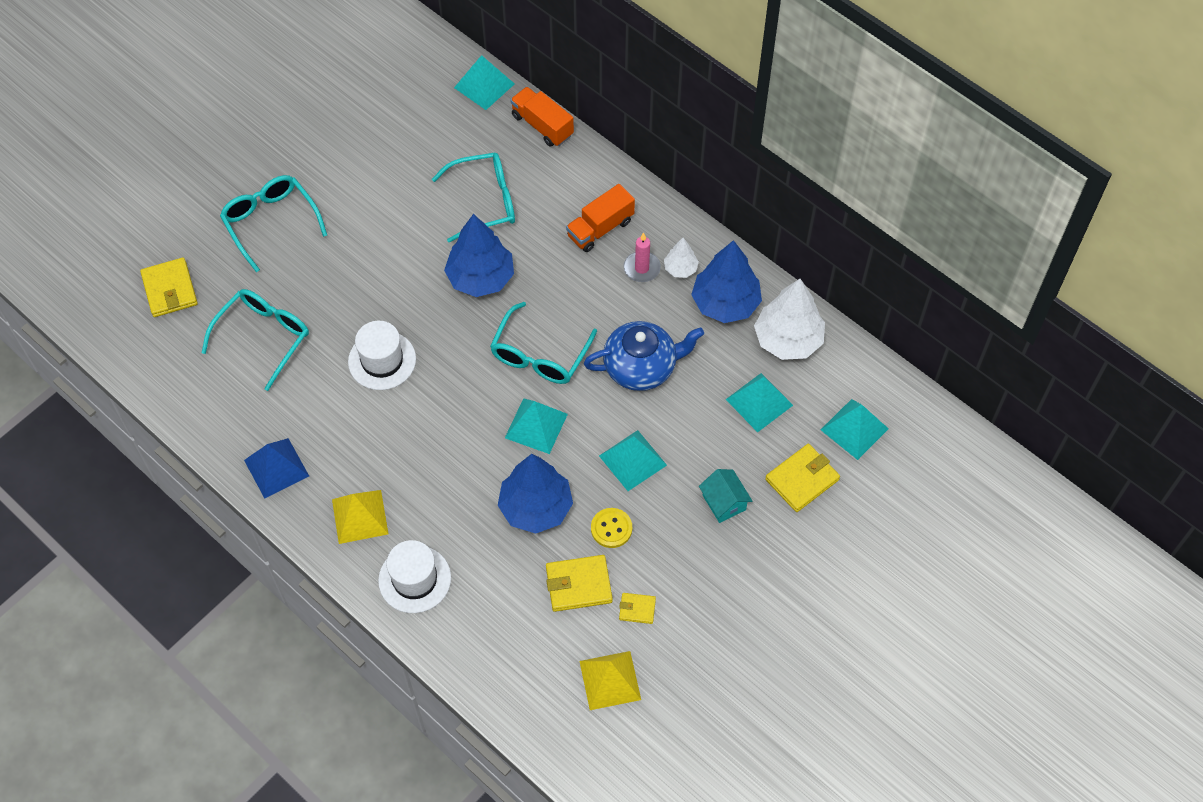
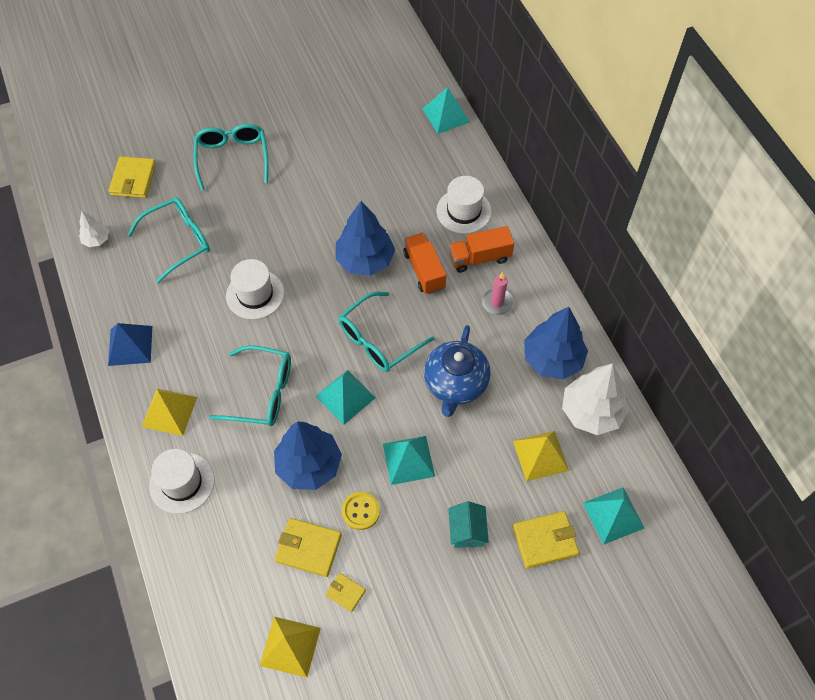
camera: 25 degrees right, 0 degrees up
(485, 202) = (400, 202): turquoise glasses -> turquoise glasses (262, 393)
(542, 125) = (475, 161): orange truck -> orange truck (424, 270)
(558, 185) = (464, 211): none -> white hat
(641, 367) = (455, 384): blue teapot -> blue teapot turned 90 degrees clockwise
(680, 268) = (529, 315): white tree -> white tree (96, 240)
(759, 402) = (540, 455): turquoise pyramid -> yellow pyramid

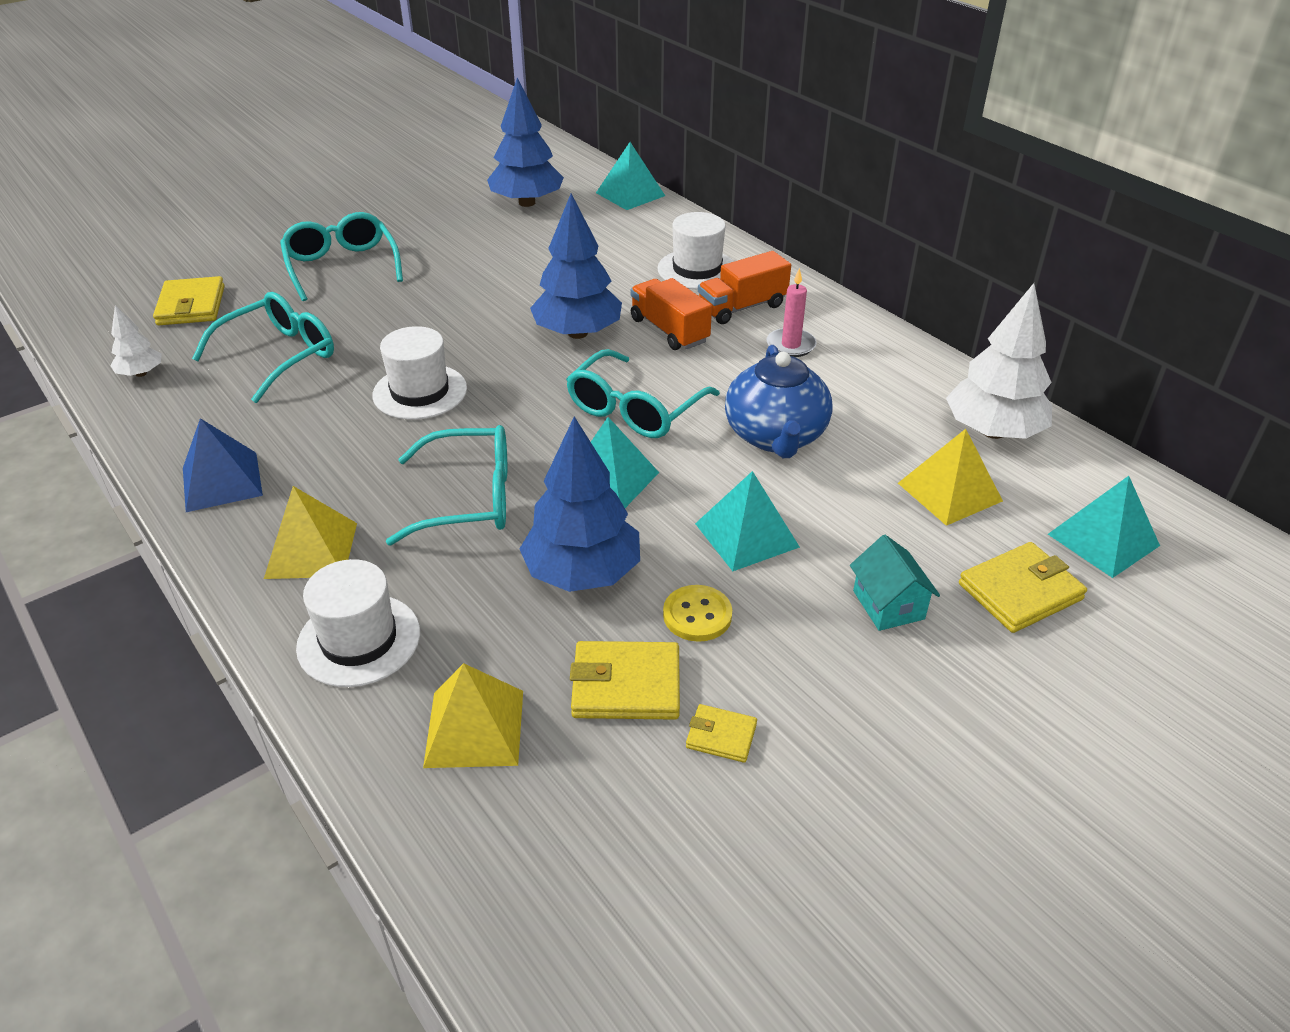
camera: 15 degrees left, 20 degrees down
(290, 646) = (650, 846): yellow pyramid -> yellow pyramid (474, 728)
(552, 359) = (903, 387): blue tree -> blue tree (527, 203)

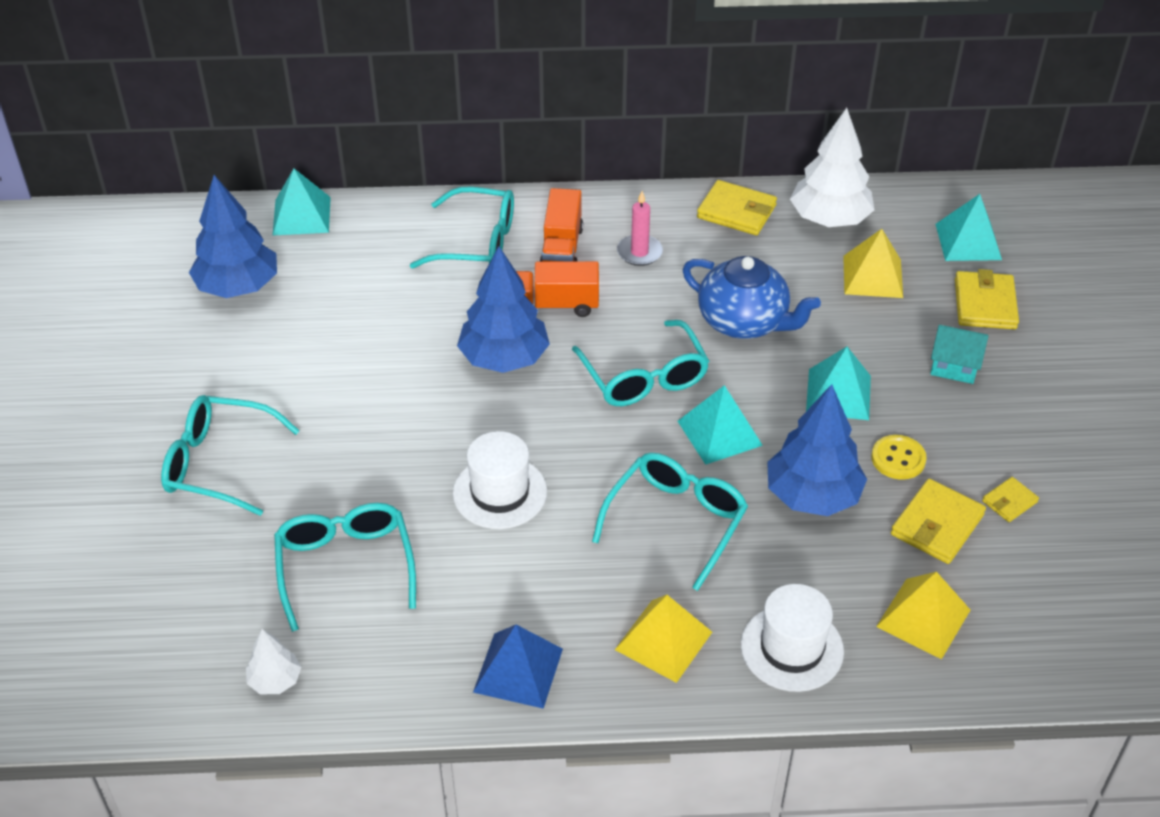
camera: 55 degrees left, 5 degrees up
(191, 306) = (175, 604): yellow wallet -> yellow wallet (736, 212)
(697, 269) = (477, 243): white hat -> turquoise glasses

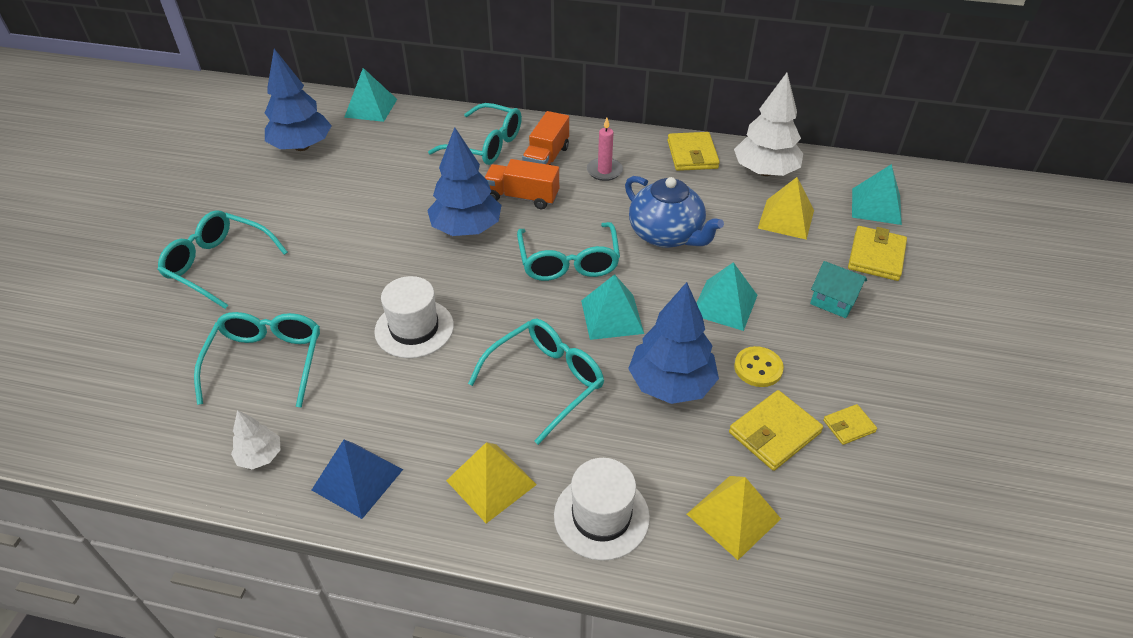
camera: 15 degrees right, 0 degrees up
(275, 680) = (163, 442): white tree -> white tree (260, 456)
(736, 212) = (692, 154): yellow wallet -> yellow wallet turned 45 degrees clockwise

